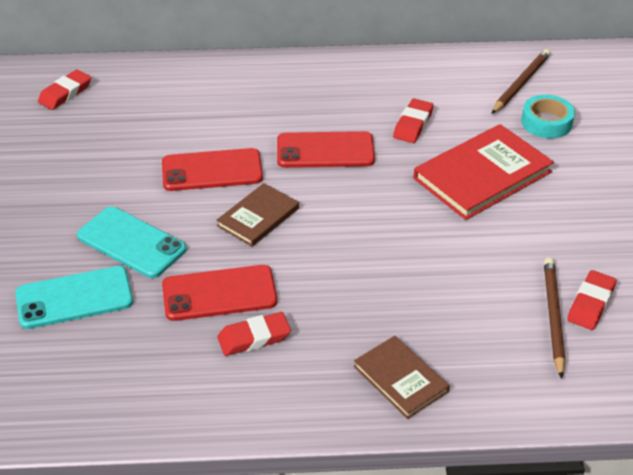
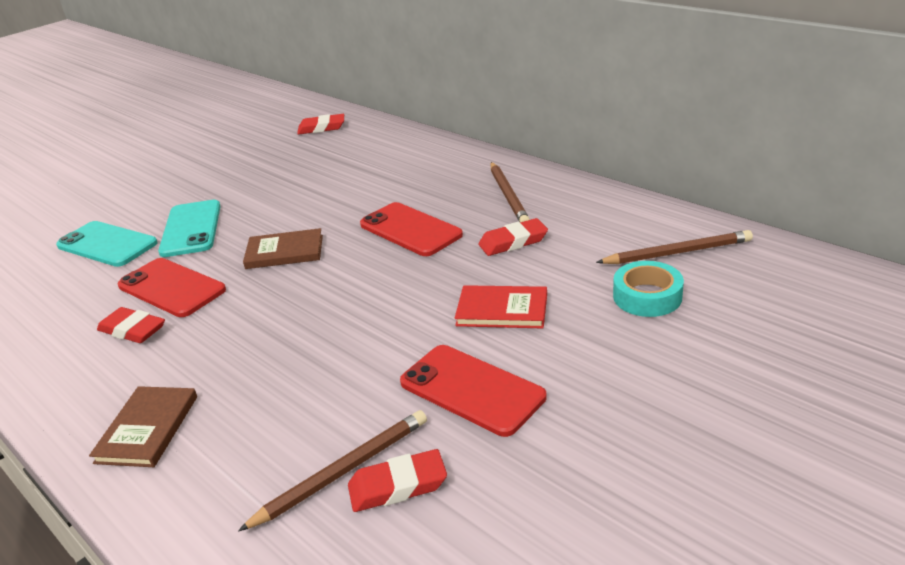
camera: 50 degrees right, 10 degrees down
(212, 170) = (314, 208): red phone -> red phone (472, 389)
(350, 89) = (508, 196): none -> brown pencil
(482, 175) = (502, 310): red book -> red book, size x0.59

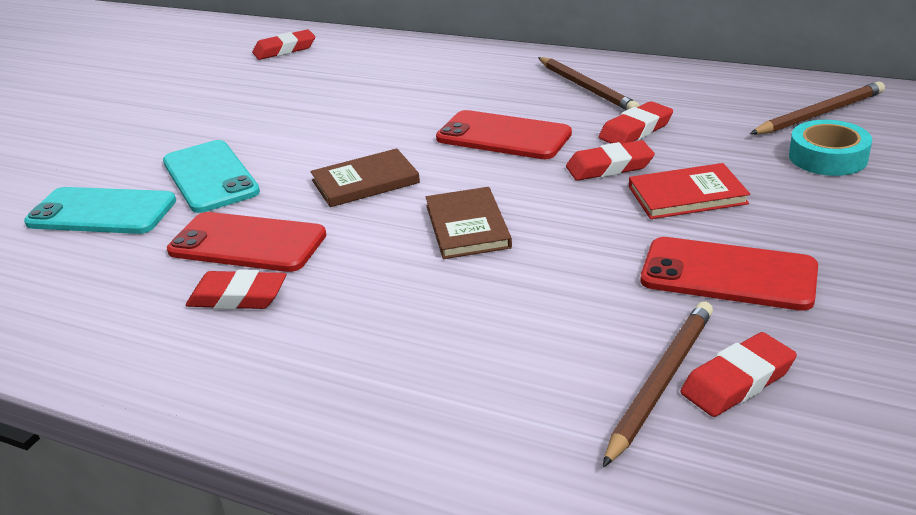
camera: 20 degrees left, 0 degrees up
(147, 429) = (368, 395): brown book -> brown book (467, 226)
(465, 272) = (609, 167): none -> red eraser

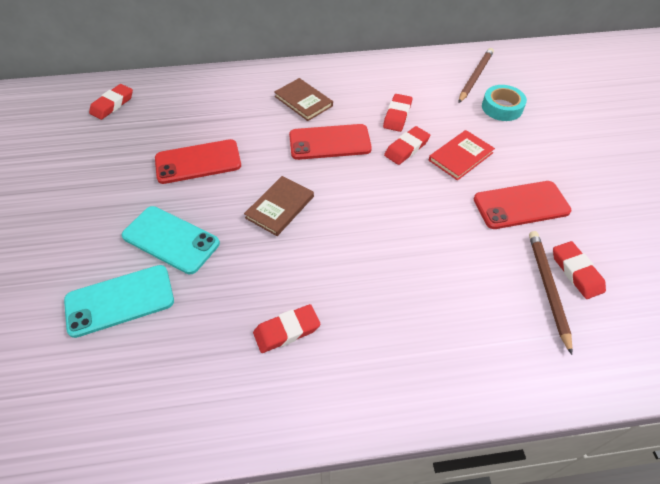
camera: 35 degrees left, 20 degrees up
(247, 243) = (252, 286): red phone -> red phone (198, 162)
(467, 226) = (370, 221): brown book -> brown book (303, 101)
(586, 88) = (343, 89): brown pencil -> none
(737, 381) = (576, 272): red eraser -> red eraser turned 45 degrees counterclockwise

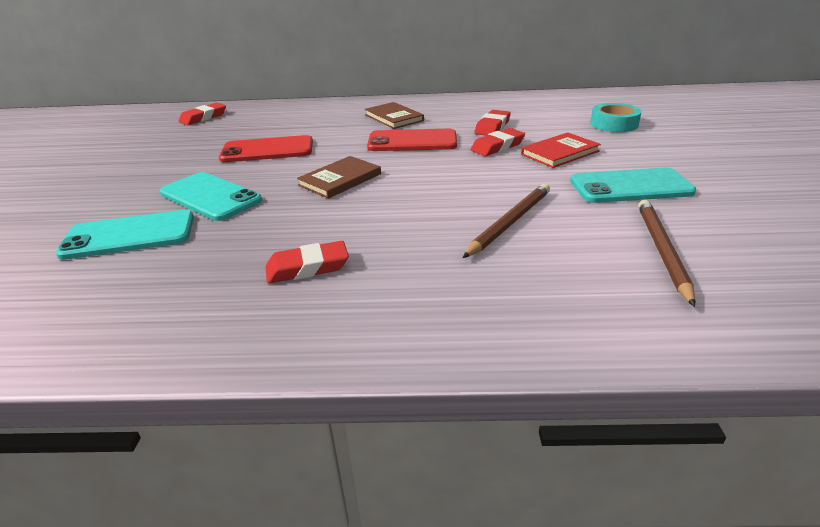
camera: 10 degrees right, 20 degrees down
(475, 77) = (585, 106): brown pencil -> brown pencil (510, 223)
(521, 205) = (630, 187): red phone -> turquoise phone
(576, 272) = (703, 239): red eraser -> none

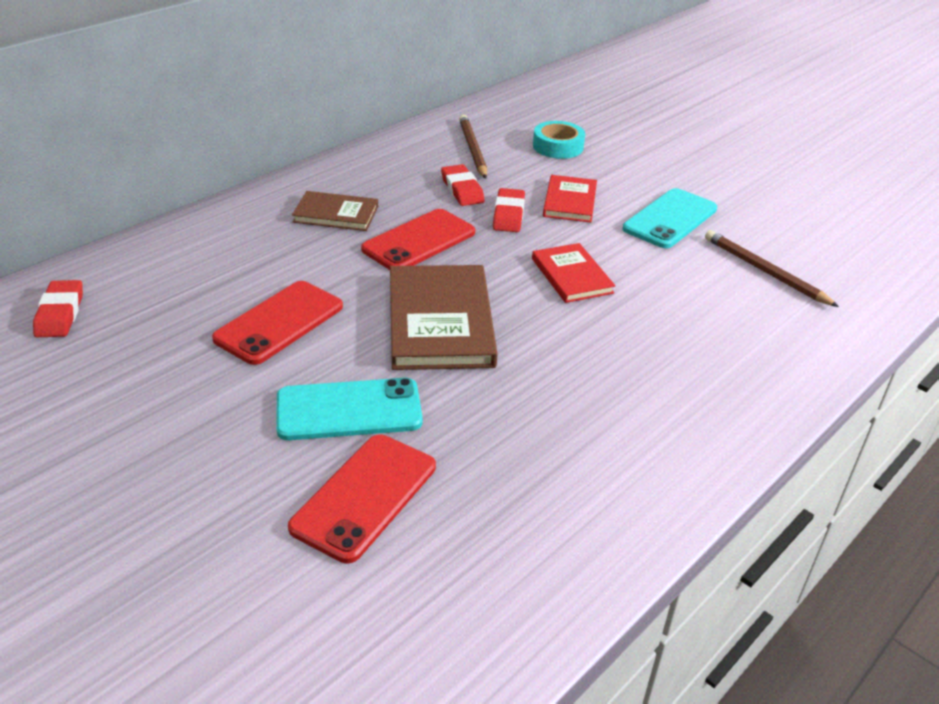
camera: 50 degrees left, 5 degrees up
(129, 235) = (364, 496): turquoise phone -> red phone
(307, 268) = (588, 420): red eraser -> none
(340, 180) = (440, 321): brown book -> brown book, size x1.71
(473, 190) = (572, 276): none -> red book
(510, 223) = (649, 296): brown pencil -> brown pencil (473, 149)

